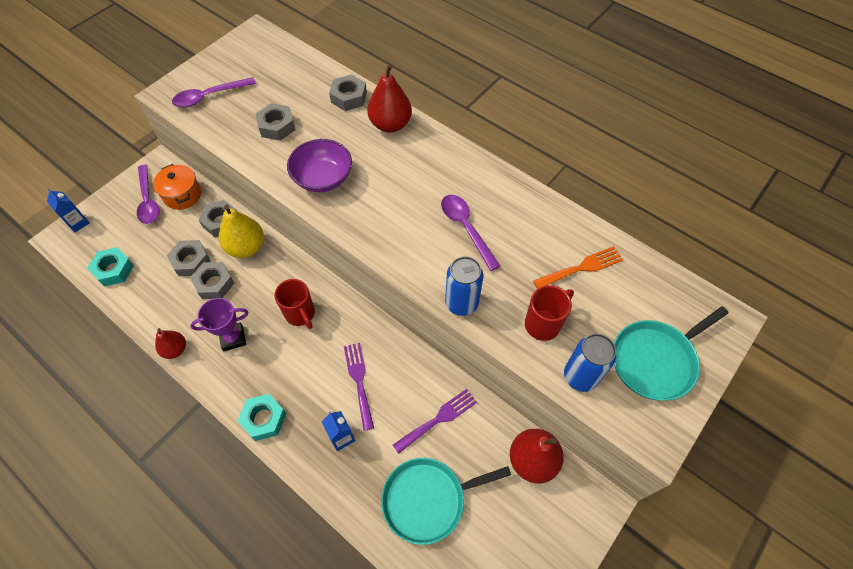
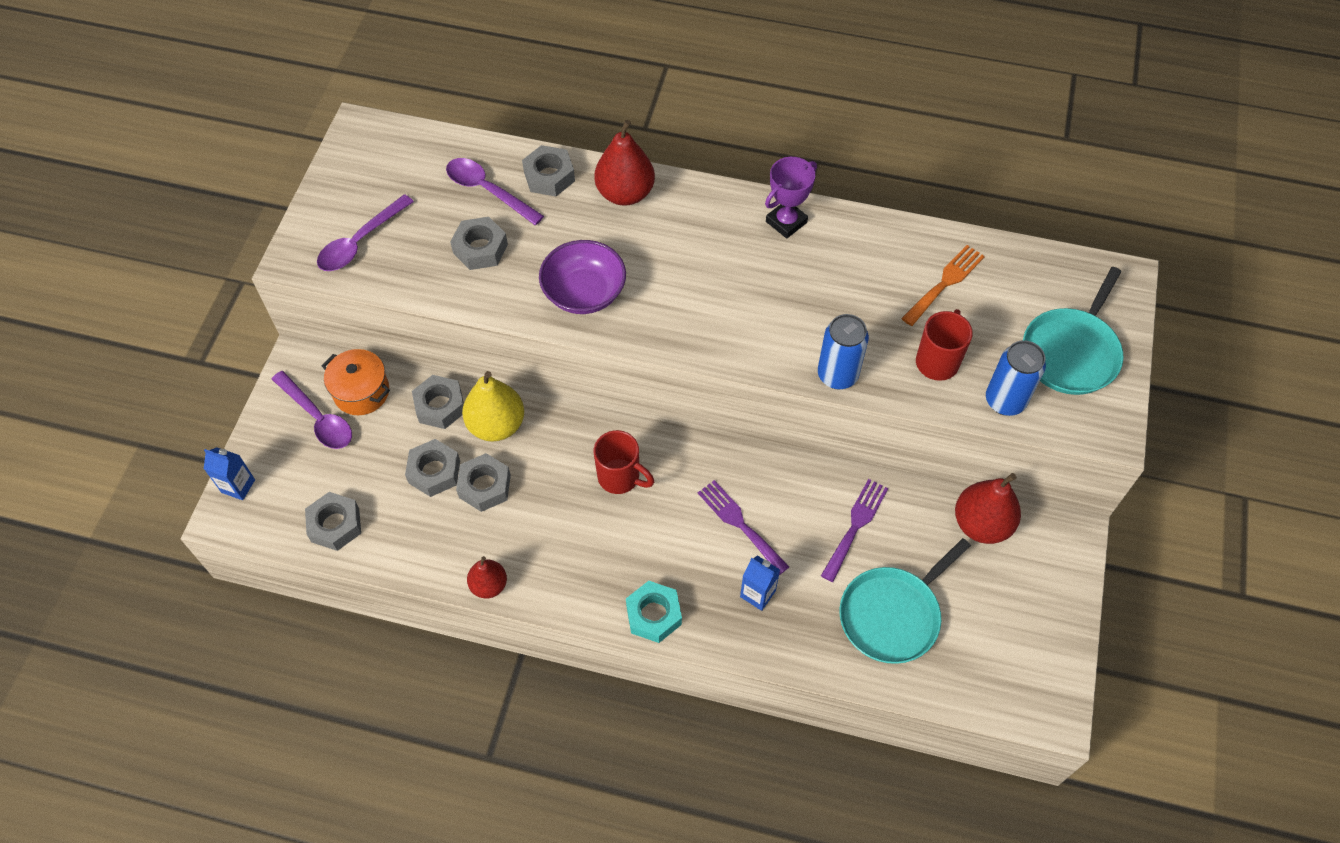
camera: 25 degrees left, 0 degrees up
(114, 270) = (335, 525): turquoise nut -> grey nut
(233, 338) = (554, 541): purple trophy -> purple trophy (786, 222)
(466, 228) = (792, 287): purple spoon -> purple spoon (487, 190)

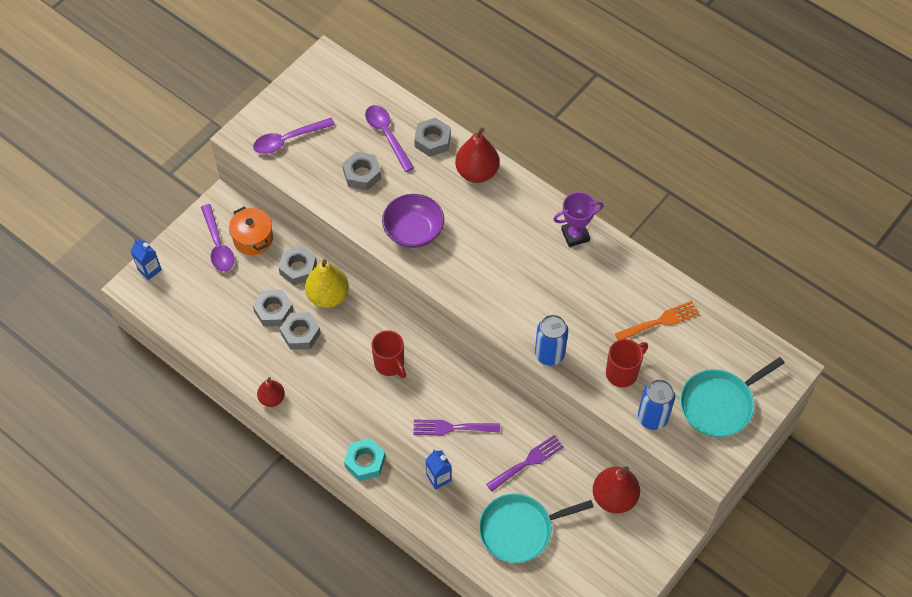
camera: 25 degrees right, 0 degrees up
(335, 525) = (196, 320): grey nut -> none
(739, 523) = (451, 428): purple fork -> purple fork turned 75 degrees counterclockwise

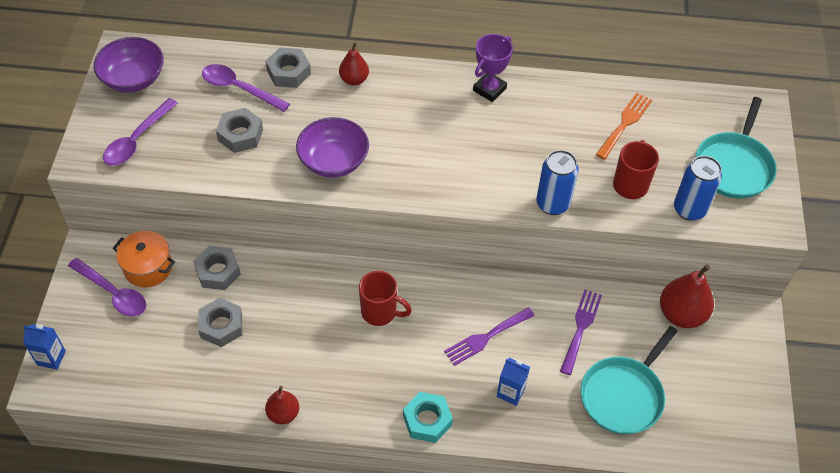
camera: 35 degrees left, 5 degrees down
(300, 334) = (267, 333): grey nut -> none
(317, 88) = (133, 78): none -> purple bowl
(328, 296) = (268, 281): yellow pear -> none
(477, 172) = (354, 80): red pear -> red pear, size x0.60

